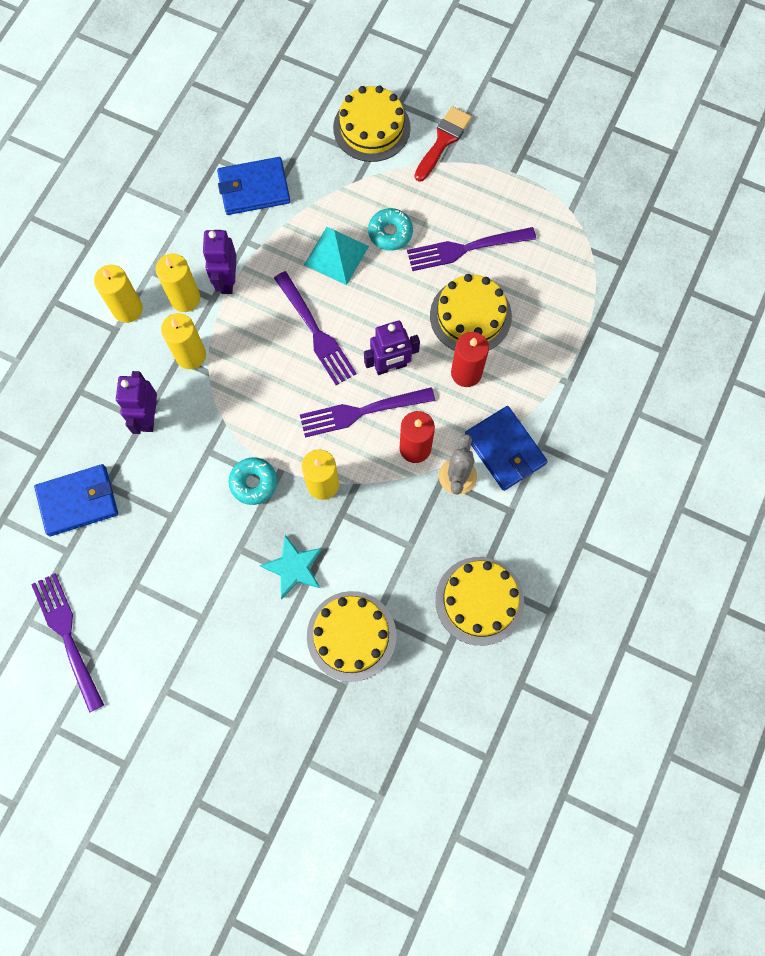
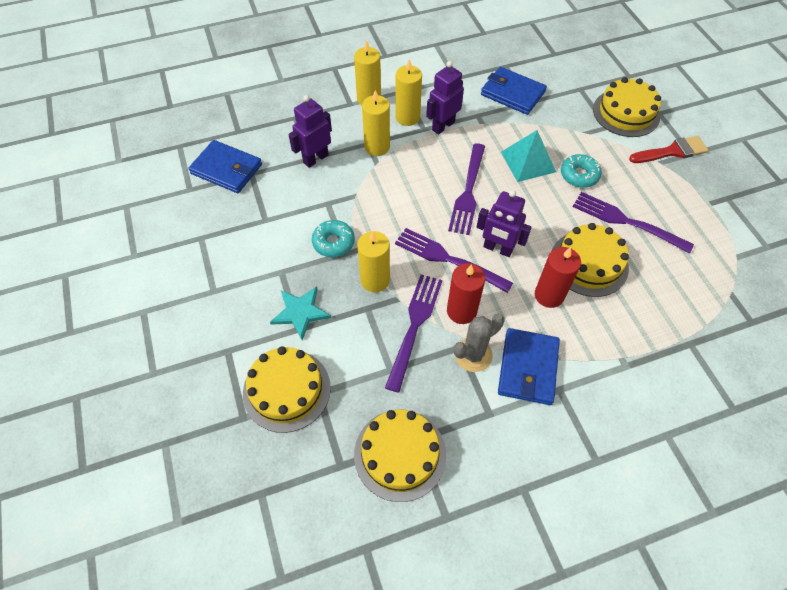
camera: 45 degrees right, 15 degrees down
(67, 636) = (133, 232): purple fork -> purple fork (414, 326)

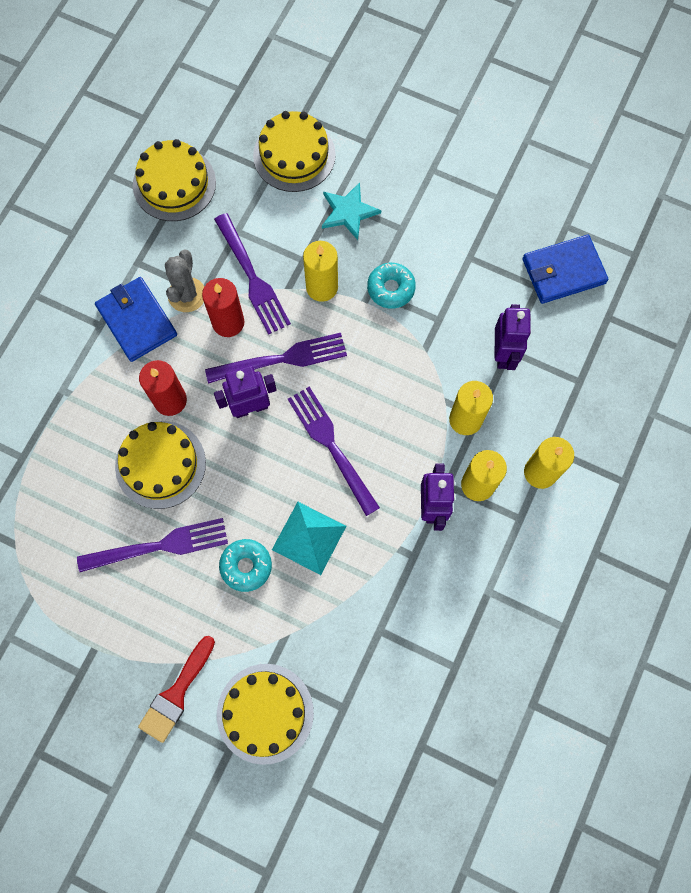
camera: 135 degrees right, 15 degrees up
(512, 93) = (408, 625): blue wallet -> none

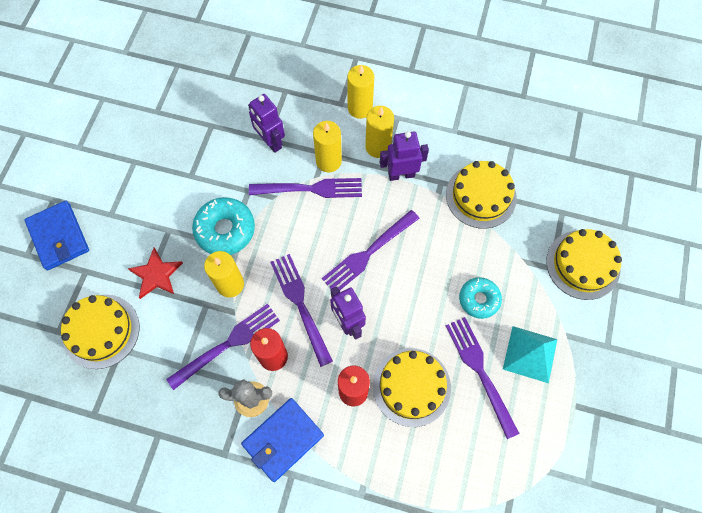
camera: 100 degrees left, 5 degrees down
(174, 184) = (137, 437): yellow cake -> yellow cake (481, 196)
(176, 693) = (589, 332): red brush -> none
(309, 538) = (445, 257): turquoise pyramid -> turquoise pyramid (530, 354)
(348, 212) = (156, 275): turquoise star -> red star
(391, 288) = (225, 230): turquoise donut -> turquoise donut, size x1.52
(429, 392) = (311, 189): none -> purple fork
(503, 353) = (270, 142): purple robot -> purple robot turned 120 degrees counterclockwise
(563, 271) = (196, 109): blue wallet -> blue wallet (59, 237)

